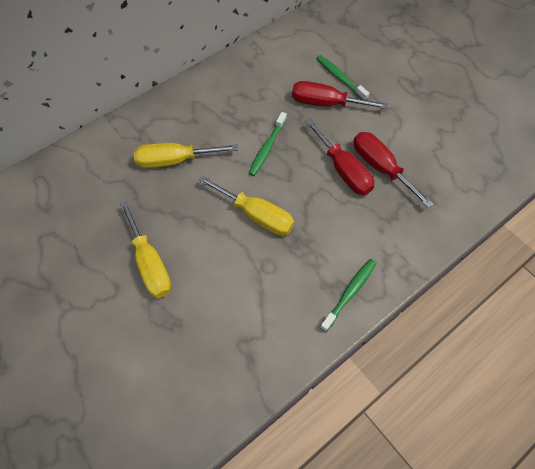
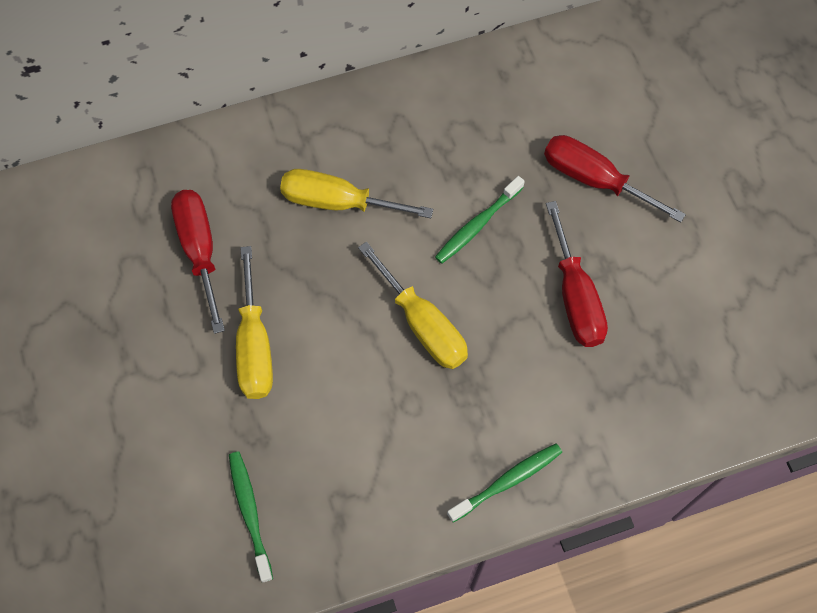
camera: 20 degrees right, 5 degrees up
(340, 78) = (634, 142): green toothbrush -> green toothbrush (250, 513)
(381, 167) = (633, 311): red screwdriver -> red screwdriver (200, 250)

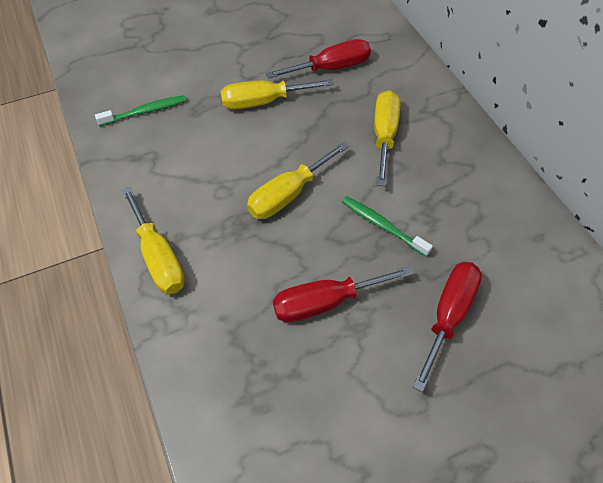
camera: 85 degrees right, 10 degrees down
(507, 481) = (158, 257): green toothbrush -> yellow screwdriver

